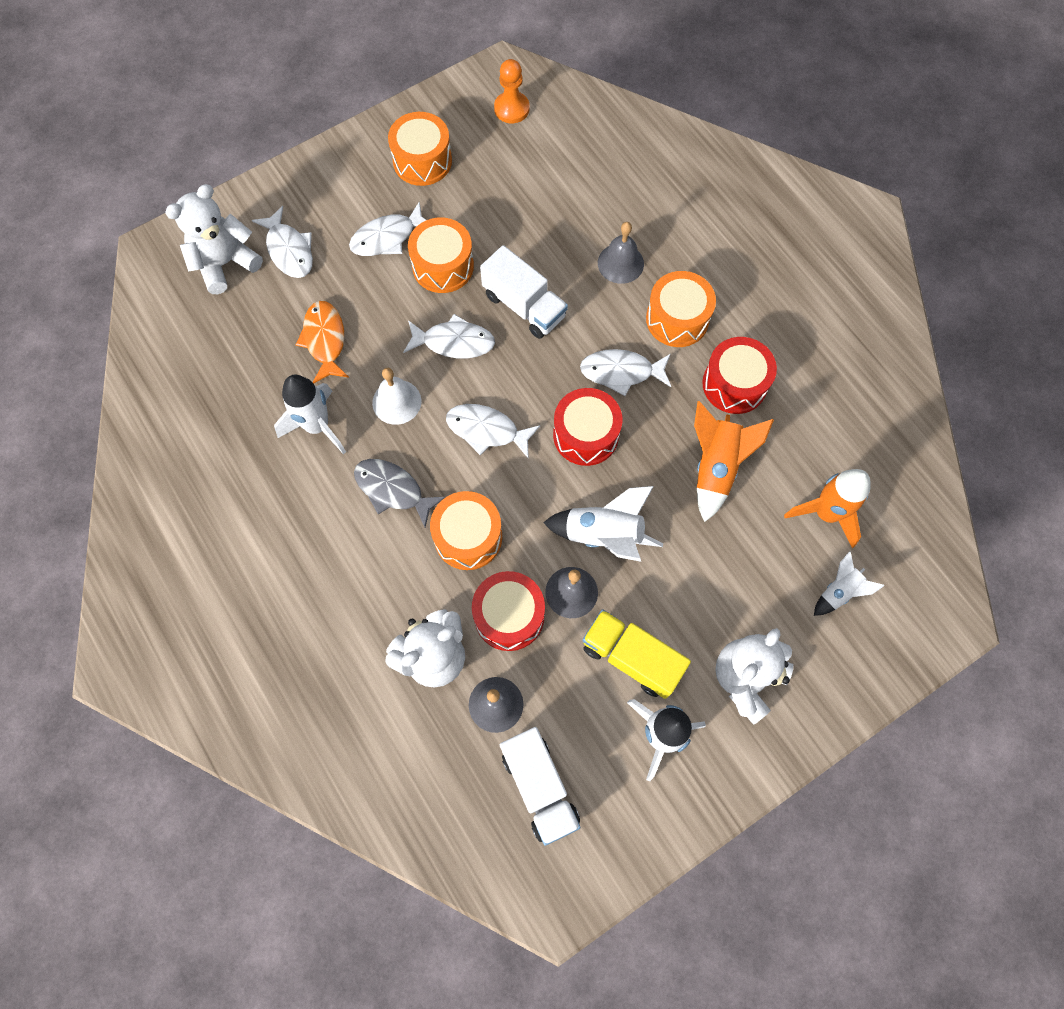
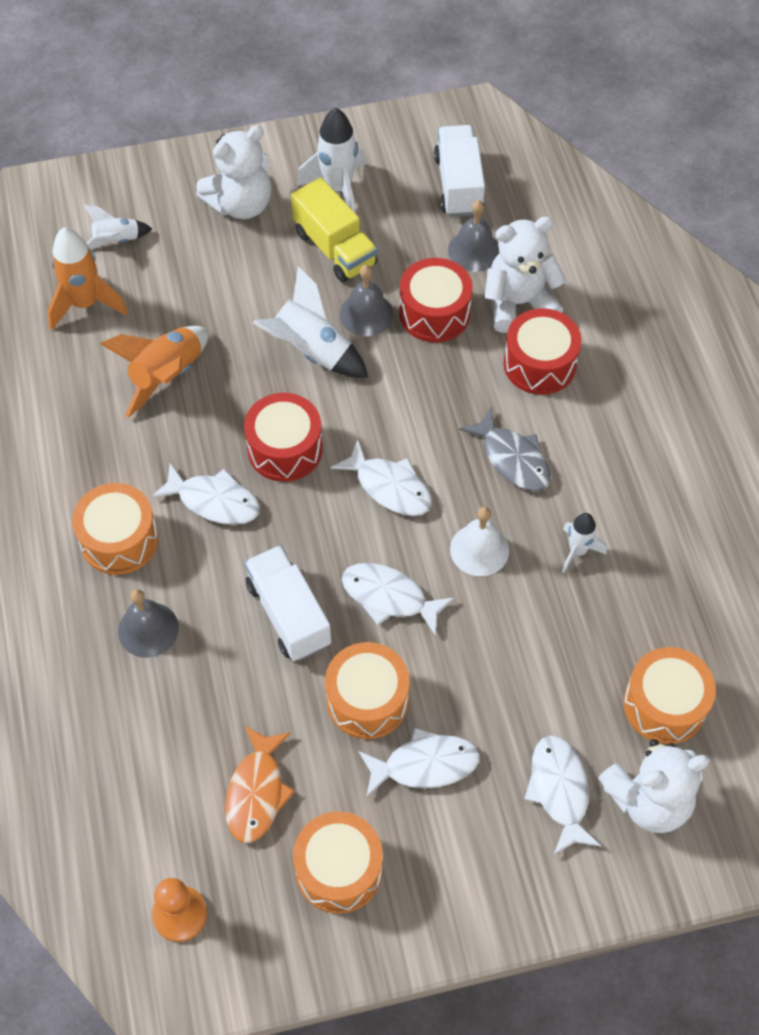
camera: 160 degrees left, 10 degrees down
(317, 426) = (577, 551): white rocket -> white rocket, size x0.59
(325, 340) = (543, 650): orange fish -> orange fish (257, 792)
(468, 537) = (449, 391): orange drum -> orange drum (664, 705)
(734, 384) = (99, 449): red drum -> red drum (539, 364)

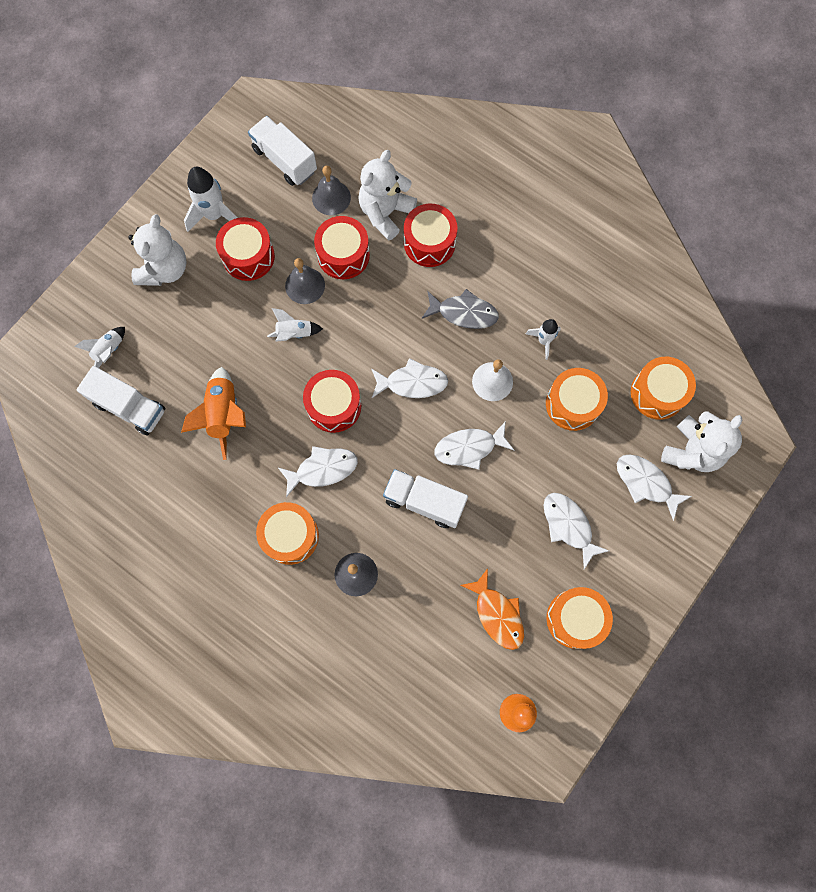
camera: 40 degrees left, 15 degrees up
(85, 304) = (129, 407): orange rocket -> white truck
(312, 351) = (294, 333): white rocket -> white rocket, size x0.59
(335, 248) = (248, 256): yellow truck -> red drum
(367, 700) = (508, 515): orange drum -> orange drum (572, 404)
(424, 764) = (568, 526): white fish -> white fish turned 75 degrees counterclockwise

